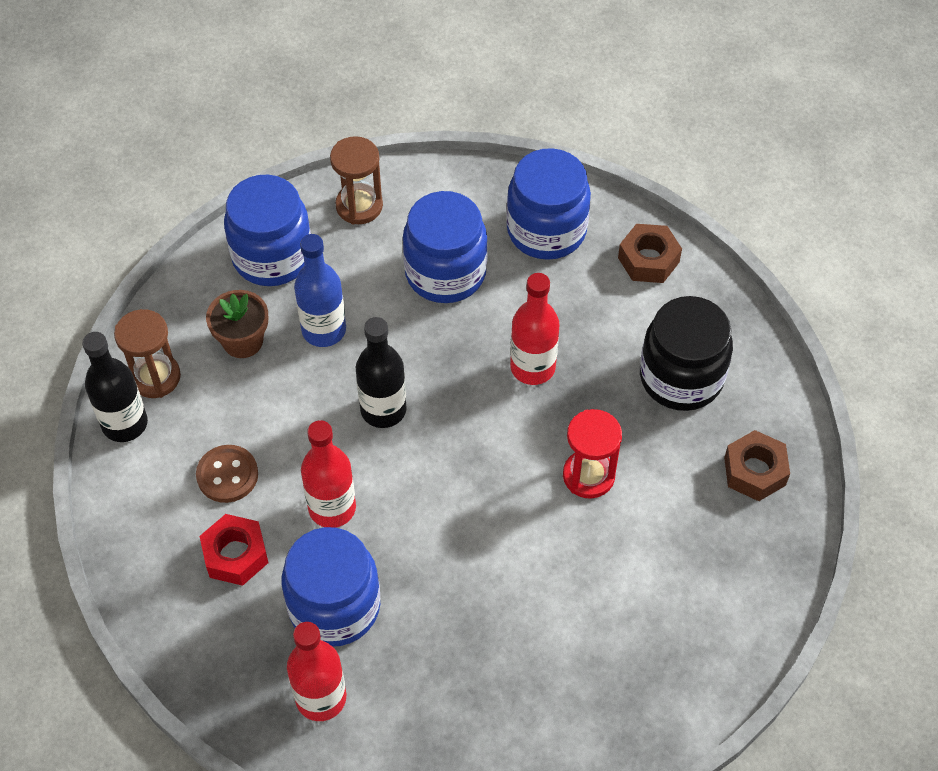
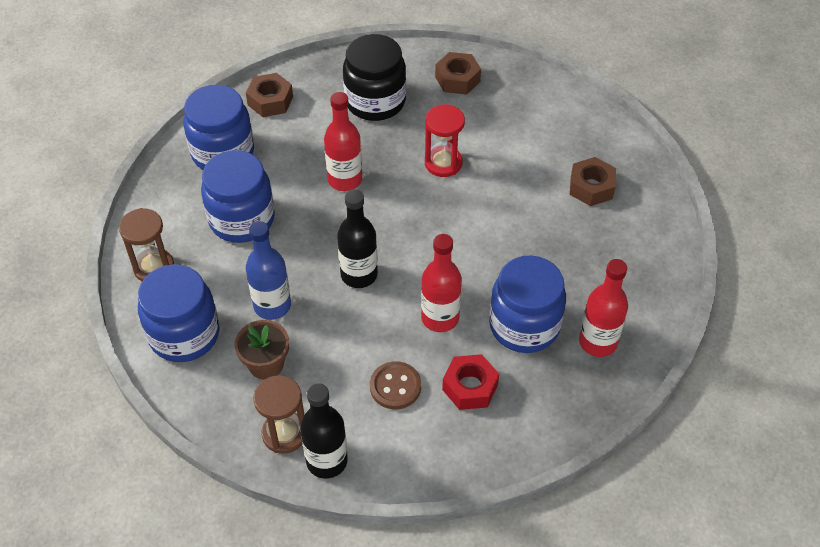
camera: 80 degrees left, 5 degrees down
(588, 670) = (591, 187): none -> brown nut

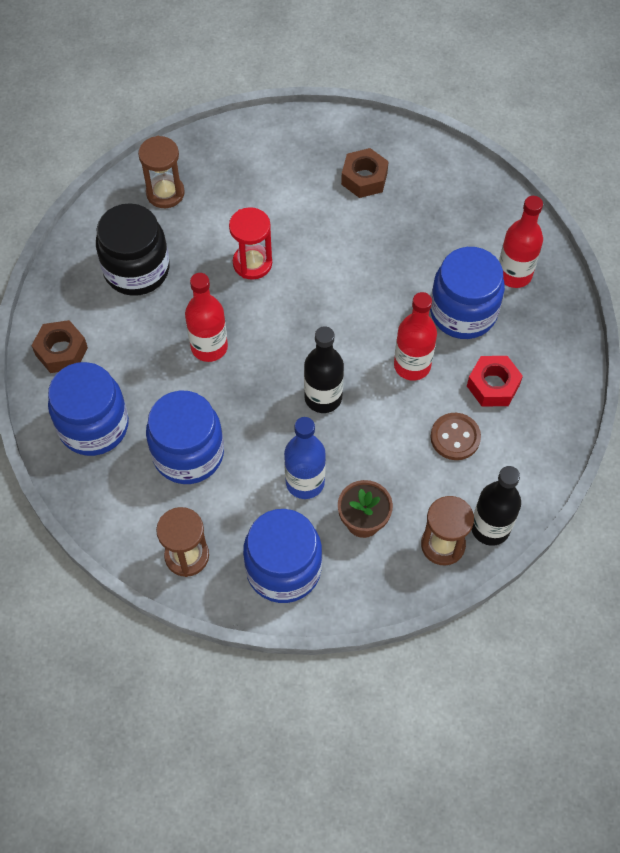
camera: 55 degrees left, 10 degrees up
(457, 79) = (165, 193): brown nut -> brown hourglass

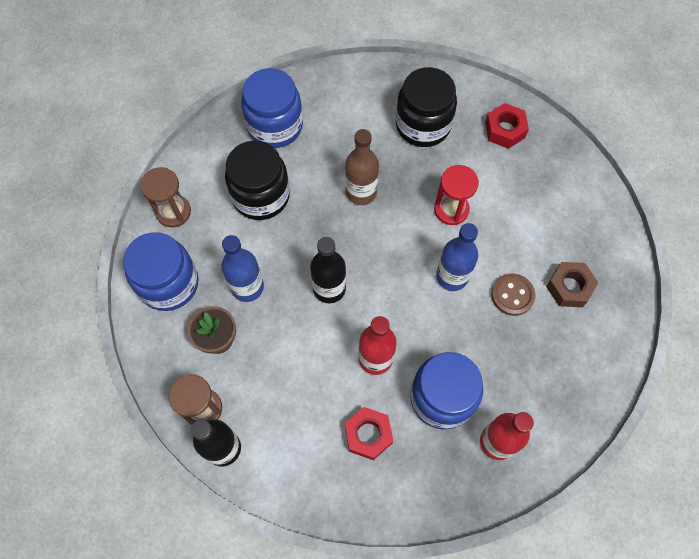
camera: 80 degrees right, 5 degrees up
(61, 351) = (336, 90): brown nut -> none
(165, 193) = (505, 130): brown hourglass -> red nut
(188, 453) = (261, 196): blue jar -> black jar
(209, 347) = (361, 192): red bottle -> brown bottle
(332, 278) = (452, 276): none -> blue bottle
(455, 437) = (308, 406): brown button -> brown button (512, 295)

